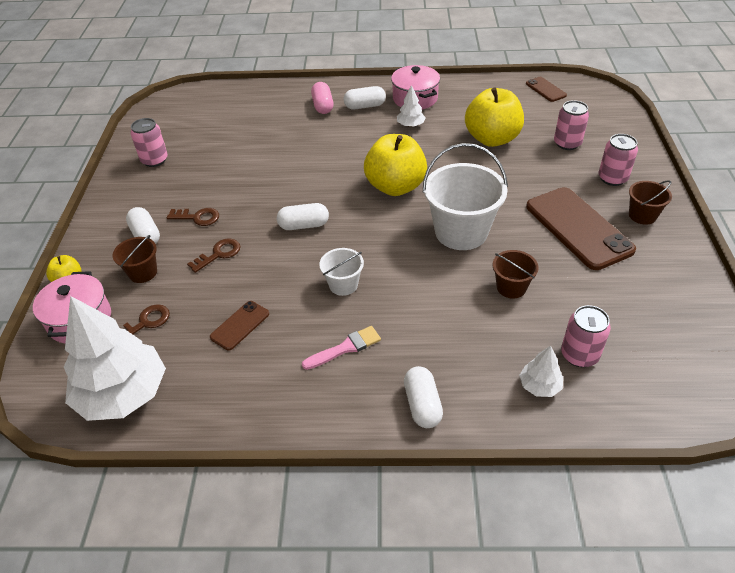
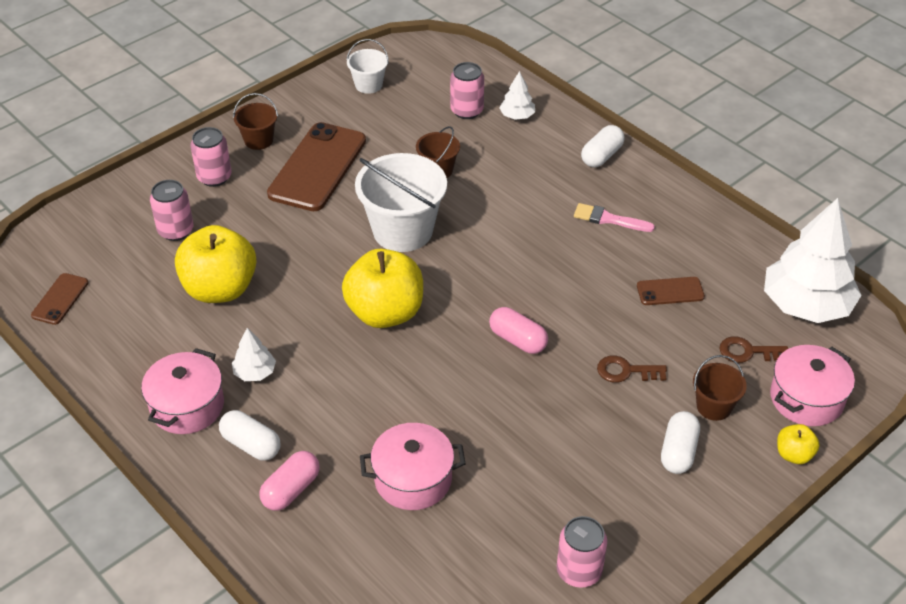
camera: 135 degrees left, 0 degrees up
(198, 217) = (606, 432): brown key -> none
(275, 140) = (413, 479): none -> pink pot
(304, 225) = (517, 340): white capsule -> pink capsule
(343, 285) = (553, 262): white bucket -> white bucket (368, 85)

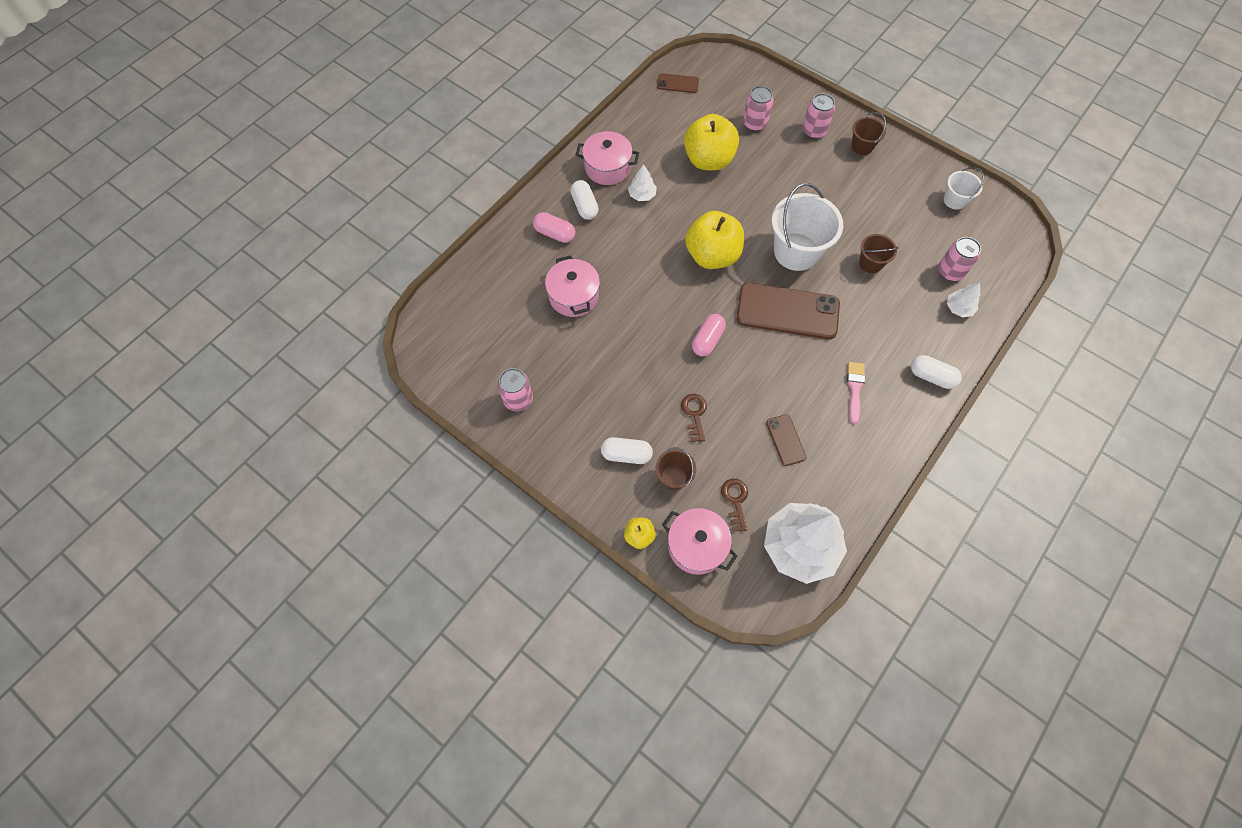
camera: 80 degrees right, 20 degrees up
(251, 444) = (584, 206): white capsule -> white capsule turned 45 degrees counterclockwise
(318, 167) = (846, 187): brown phone -> brown phone (787, 311)

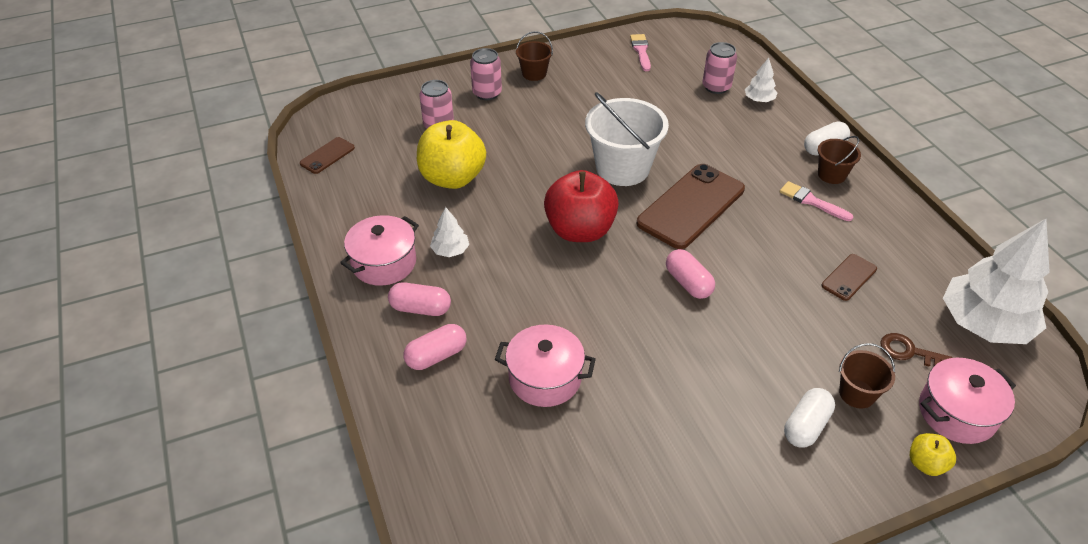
camera: 60 degrees left, 20 degrees down
(518, 399) = (665, 510): pink can -> none
(584, 206) = (420, 308): white capsule -> pink capsule
(694, 414) = (780, 337): brown key -> none
(712, 255) = (580, 230): yellow apple -> red apple
(785, 440) = (849, 277): brown phone -> brown phone turned 60 degrees counterclockwise
(870, 263) = (672, 127): brown bucket -> brown bucket (831, 175)
(954, 200) = (641, 51): white bucket -> pink brush

